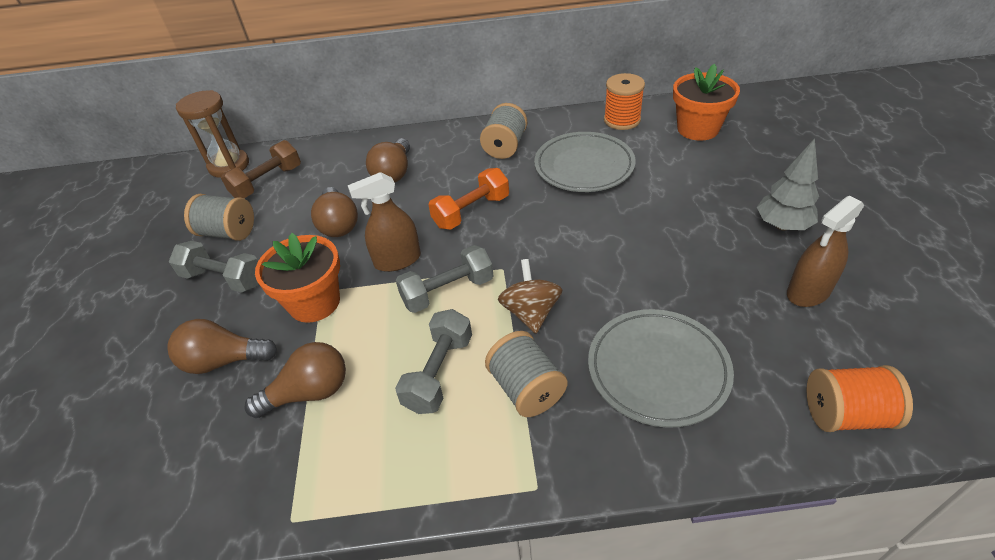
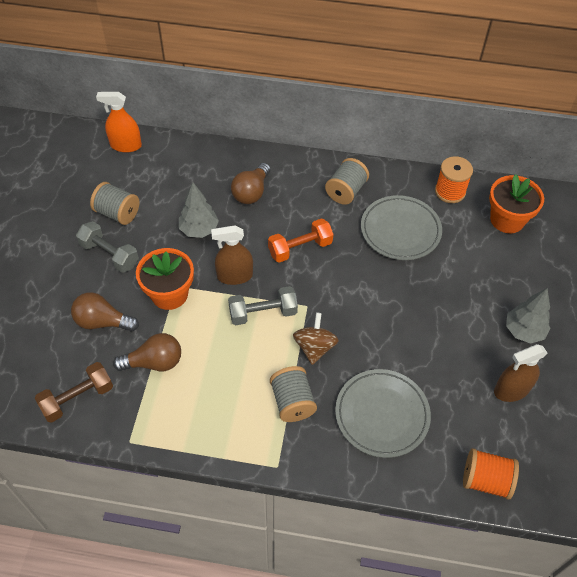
camera: 10 degrees right, 10 degrees up
(229, 166) = (126, 145): brown hourglass -> orange spray bottle
(267, 182) = (153, 172): brown dumbbell -> brown dumbbell (77, 398)
(338, 224) = (199, 230): brown light bulb -> grey tree
(439, 373) = (240, 373): grey dumbbell -> none

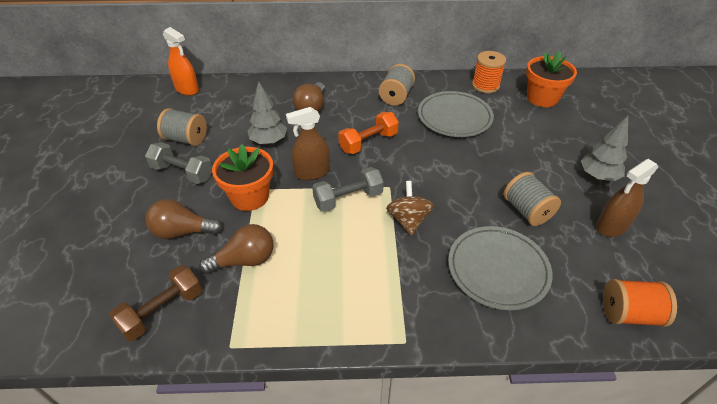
camera: 10 degrees left, 10 degrees down
(126, 145) = (187, 89): orange spray bottle -> orange spray bottle turned 135 degrees counterclockwise
(292, 402) = (402, 273): grey spool -> grey spool (527, 211)

